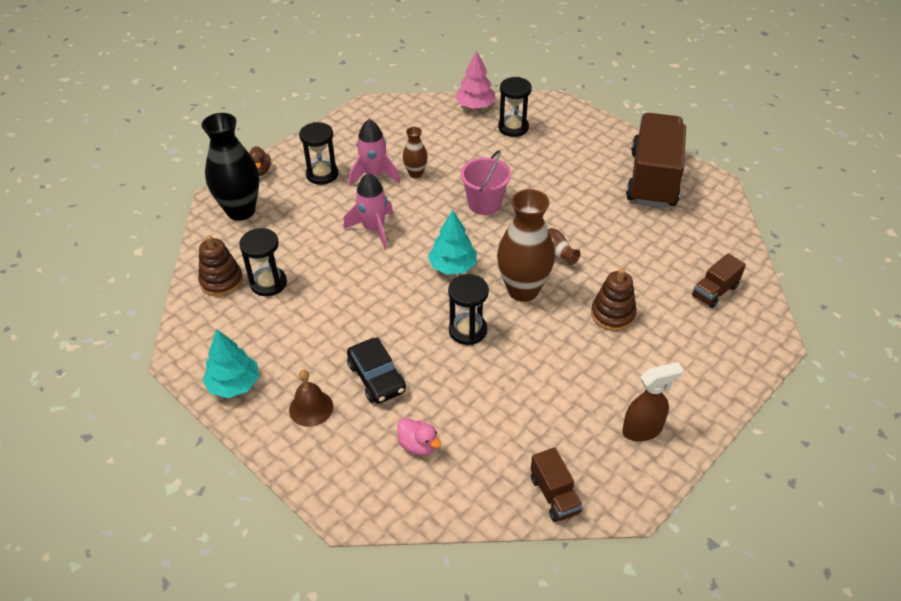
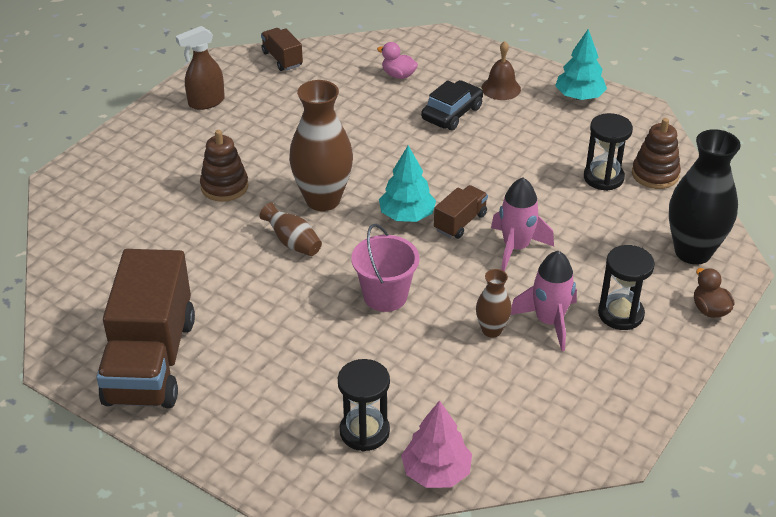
camera: 170 degrees right, 5 degrees down
(376, 378) = (452, 113): black car -> black car turned 75 degrees clockwise
(468, 330) = (375, 157): black hourglass -> none
(714, 291) = (106, 221): brown truck -> brown truck (460, 222)

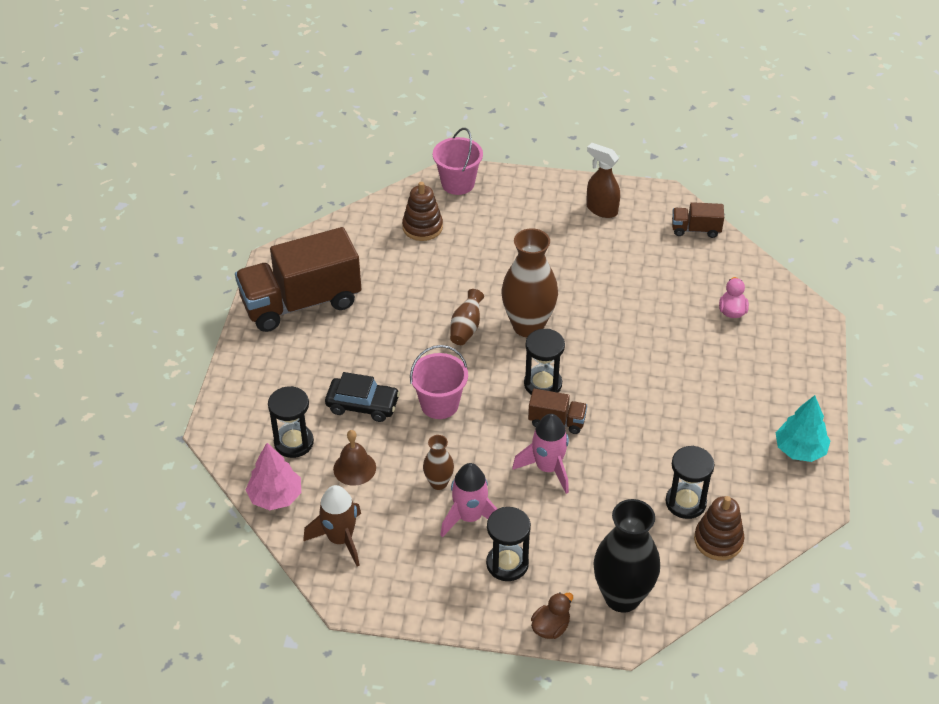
camera: 65 degrees right, 5 degrees up
(77, 181) = (458, 183): none -> pink bucket
(224, 186) = (505, 263): brown stacking toy -> brown stacking toy (422, 227)
(282, 59) = (695, 229): brown truck -> brown truck turned 120 degrees counterclockwise
(407, 215) = (543, 384): turquoise tree -> black hourglass
(452, 113) = (703, 366): black car -> black car (362, 405)
(501, 88) = (768, 388): brown bell -> brown bell (354, 468)
(527, 432) = (340, 539): none -> brown rocket

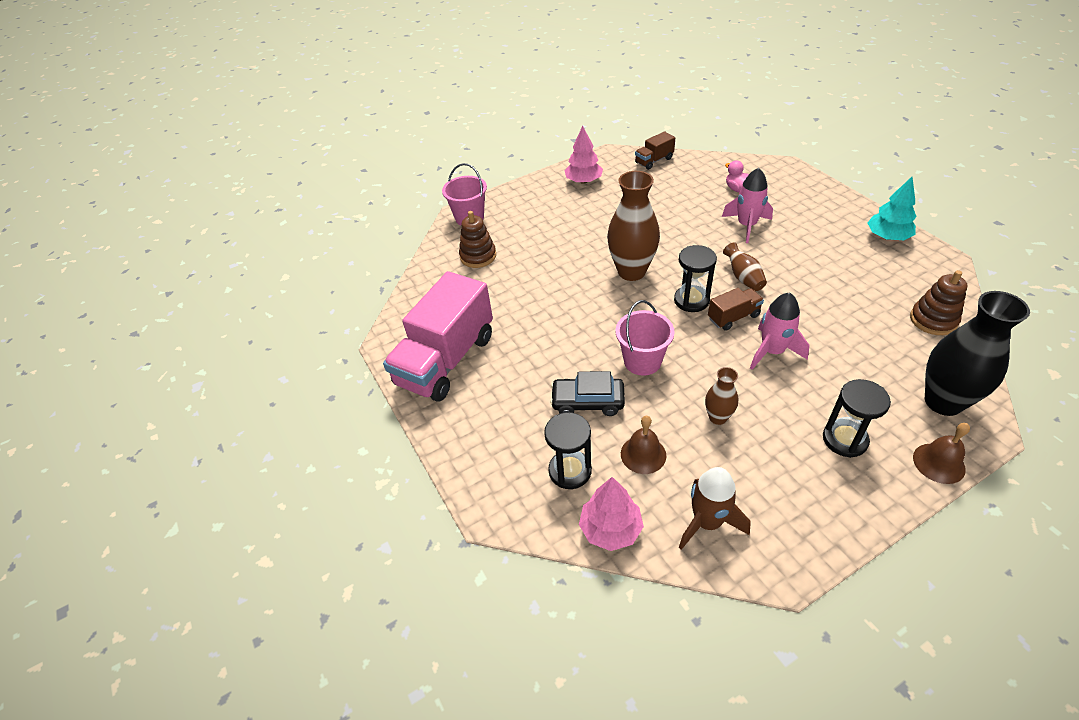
camera: 35 degrees left, 0 degrees up
(301, 302) = (446, 360): brown truck -> pink truck
(362, 405) = (587, 402): black car -> black car turned 150 degrees counterclockwise
(466, 328) = (592, 299): brown vase -> brown vase (743, 277)
(470, 517) = (773, 426): pink rocket -> pink rocket (746, 226)
(550, 627) = (939, 463): brown duck -> brown bell
(601, 209) = (583, 181): brown spray bottle -> pink tree
(685, 502) = (880, 311): black hourglass -> none

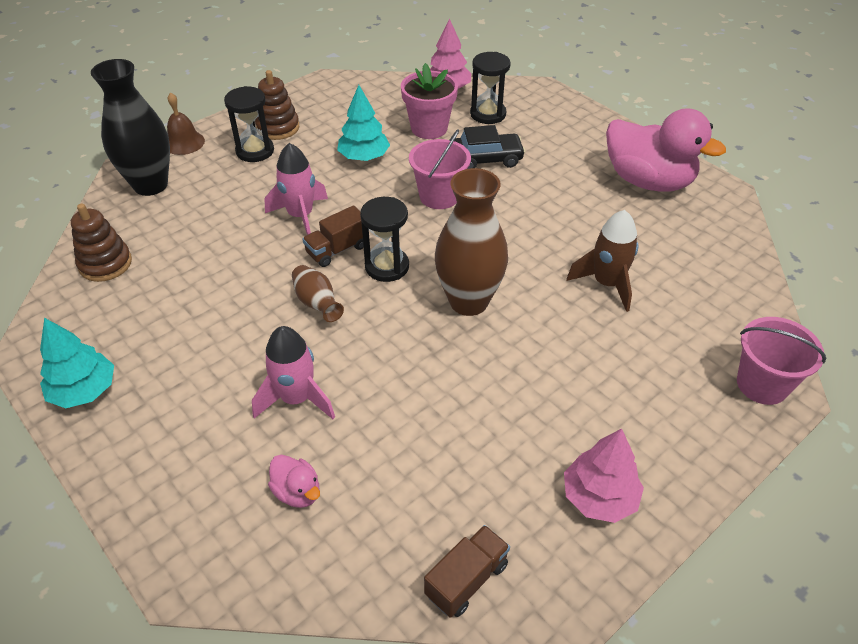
camera: 165 degrees right, 0 degrees up
(446, 360) = (648, 181): pink truck -> pink duck
(478, 256) = (697, 310): brown stacking toy -> brown stacking toy (278, 128)
(643, 454) = (429, 128): brown bell -> pink flower pot
(707, 522) = (377, 97): brown rocket -> brown rocket (606, 284)
(717, 417) = (364, 157): brown vase -> turquoise tree

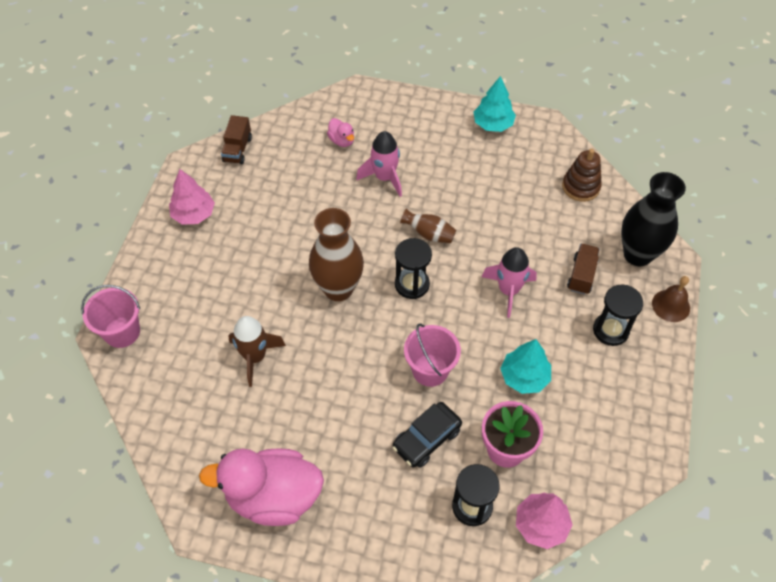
camera: 145 degrees right, 10 degrees up
(278, 128) = (625, 367): brown stacking toy -> none
(297, 492) = (342, 141): pink duck -> pink duck turned 135 degrees counterclockwise
(337, 250) = (456, 278): brown truck -> brown truck (581, 275)

